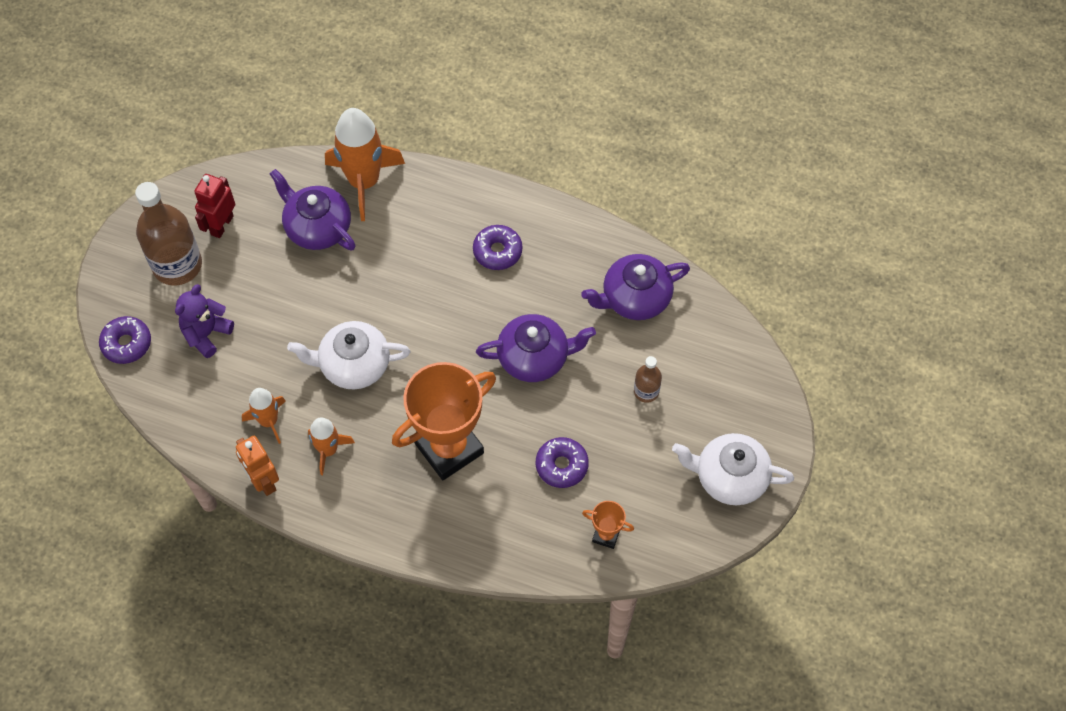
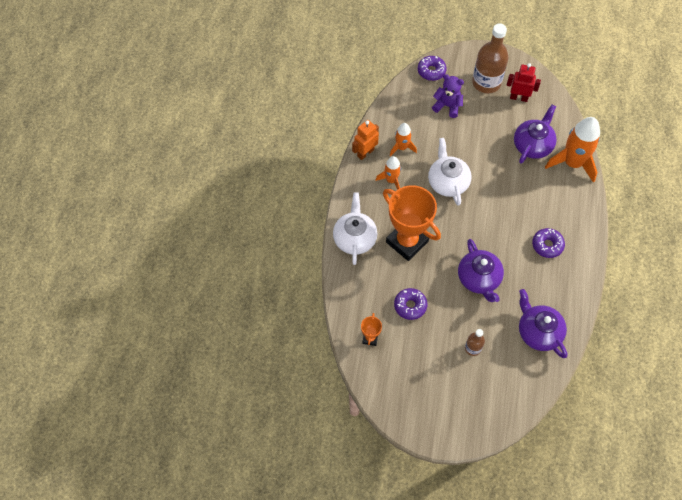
camera: 80 degrees right, 0 degrees up
(729, 477) = (425, 408): white teapot -> white teapot (354, 238)

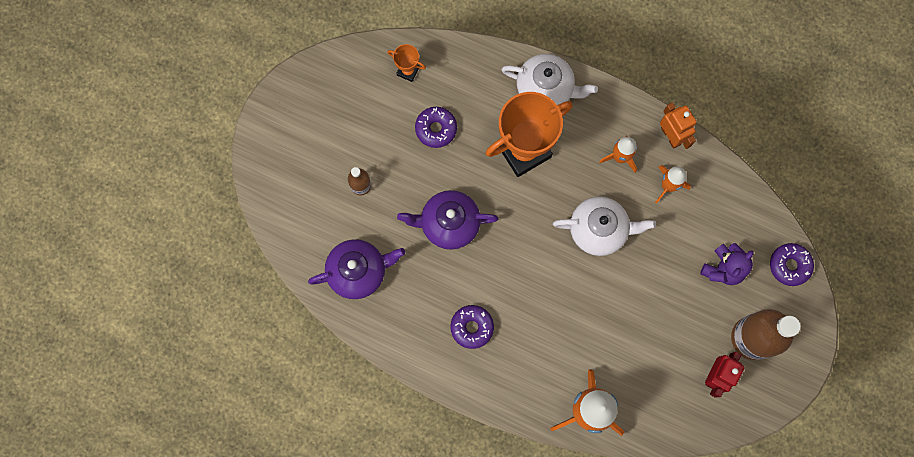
camera: 105 degrees right, 15 degrees up
(532, 145) = (630, 366): purple teapot -> none

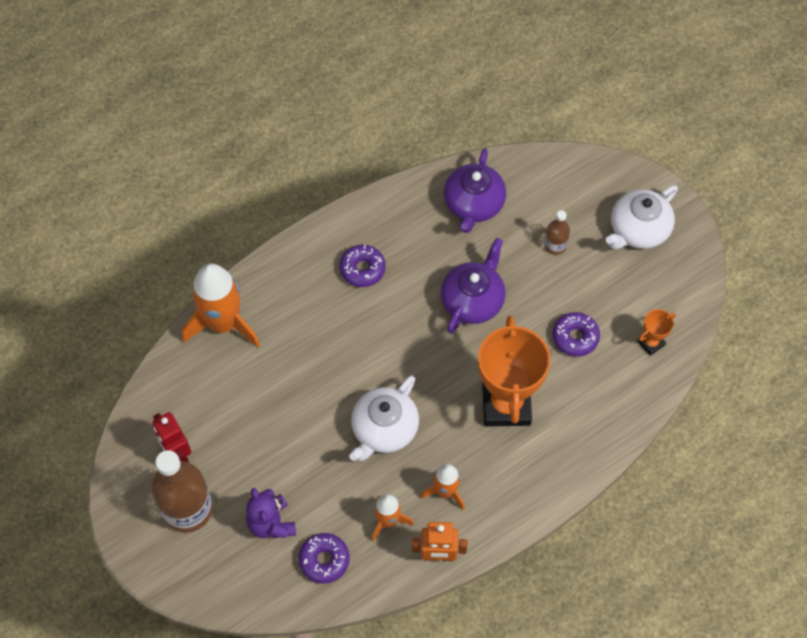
camera: 120 degrees right, 15 degrees down
(545, 88) = (560, 461): white teapot -> white teapot (638, 230)
(789, 265) = (232, 591): purple donut -> purple donut (324, 560)

